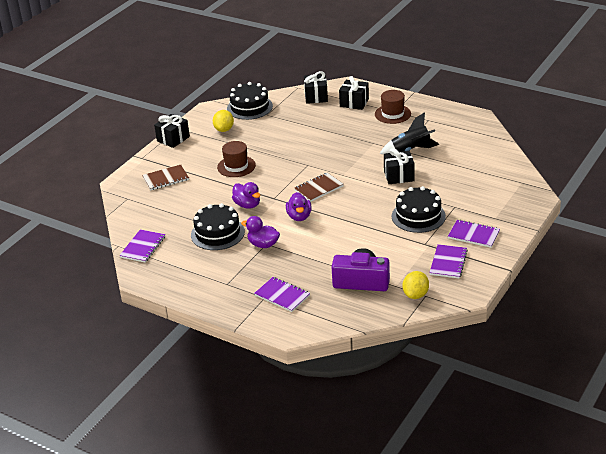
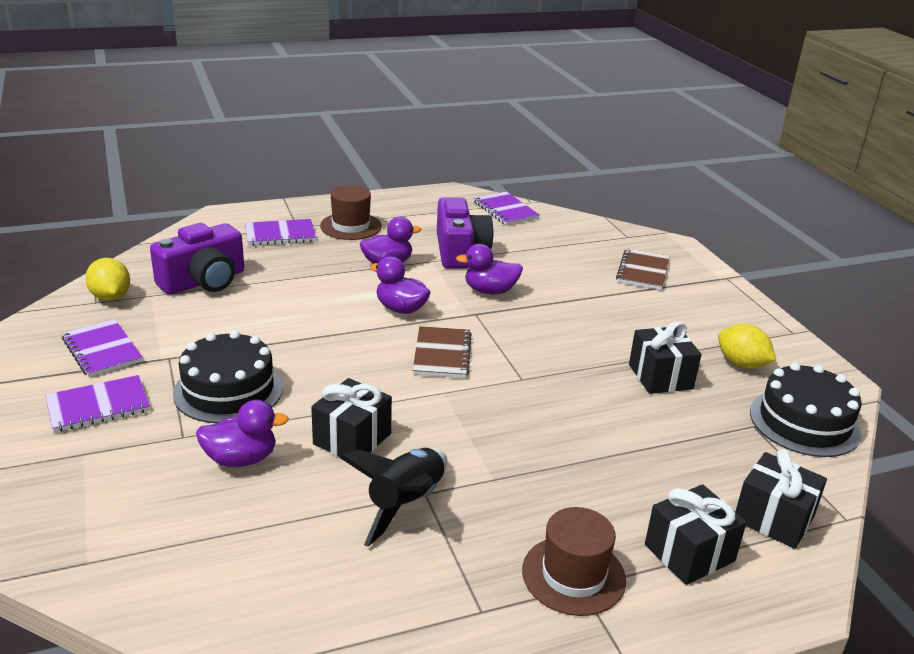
camera: 125 degrees right, 5 degrees down
(173, 139) = (759, 316): black gift -> black gift (660, 377)
(217, 233) = (460, 251): black cake -> purple camera
(236, 166) = (605, 325): brown hat -> brown hat (351, 226)
(443, 188) = (241, 459): none -> purple duck

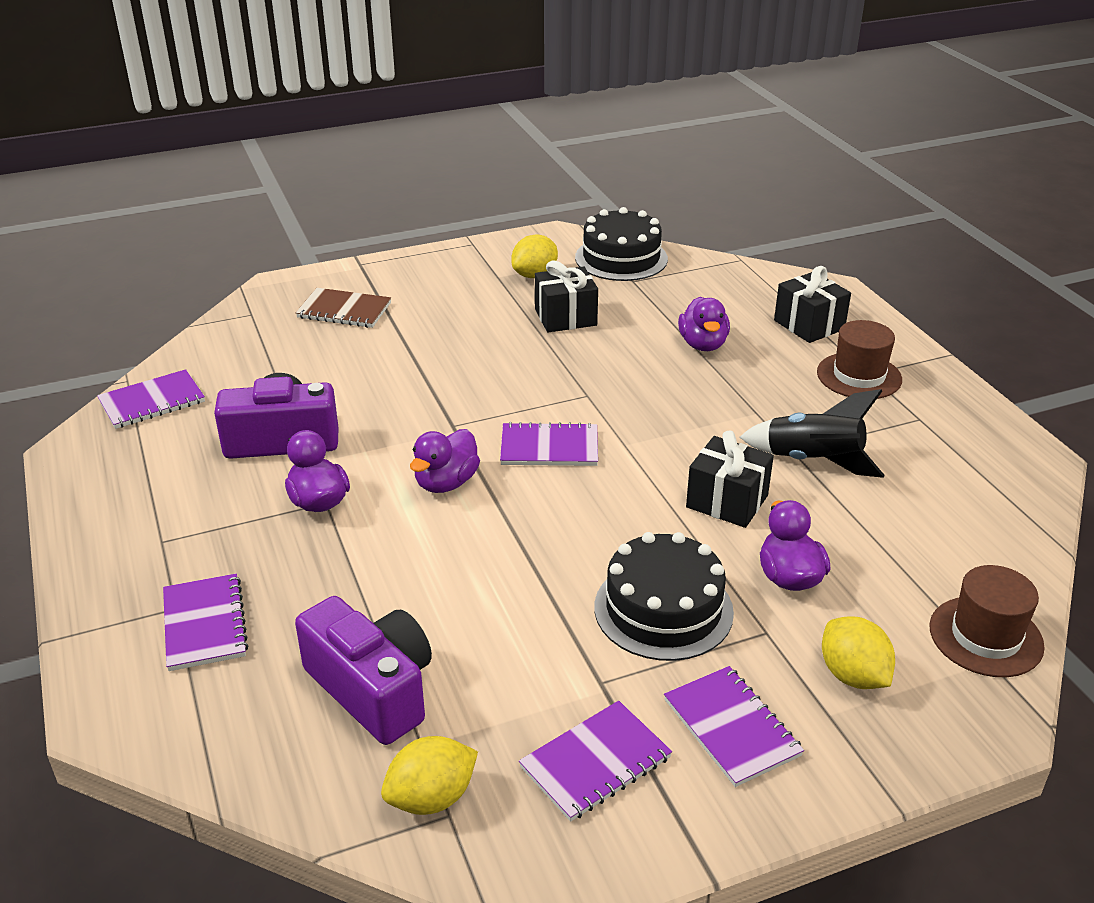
camera: 90 degrees left, 5 degrees up
(114, 473) = (853, 675): none -> yellow lemon
(351, 226) = (183, 547): brown hat -> brown hat (985, 636)
(442, 354) = (549, 447): brown notebook -> purple notebook
(490, 291) = (395, 415): purple duck -> purple duck (703, 344)
(773, 518) = (753, 287): black gift -> none

